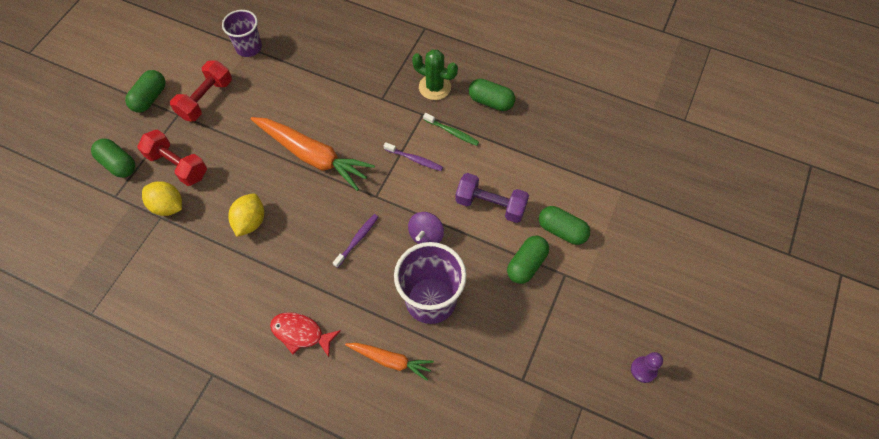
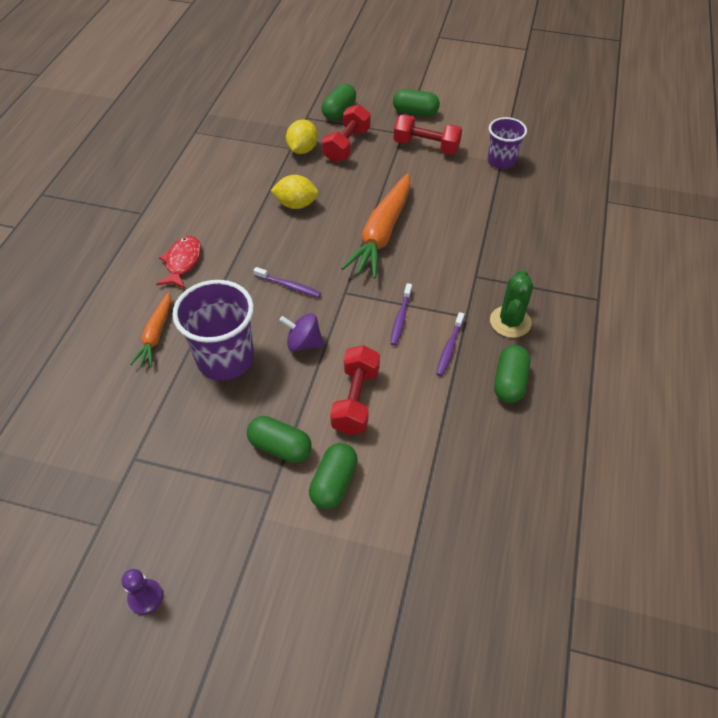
camera: 80 degrees right, 10 degrees down
(452, 132) = (449, 348): green toothbrush -> purple toothbrush
(490, 205) = (355, 400): purple dumbbell -> red dumbbell

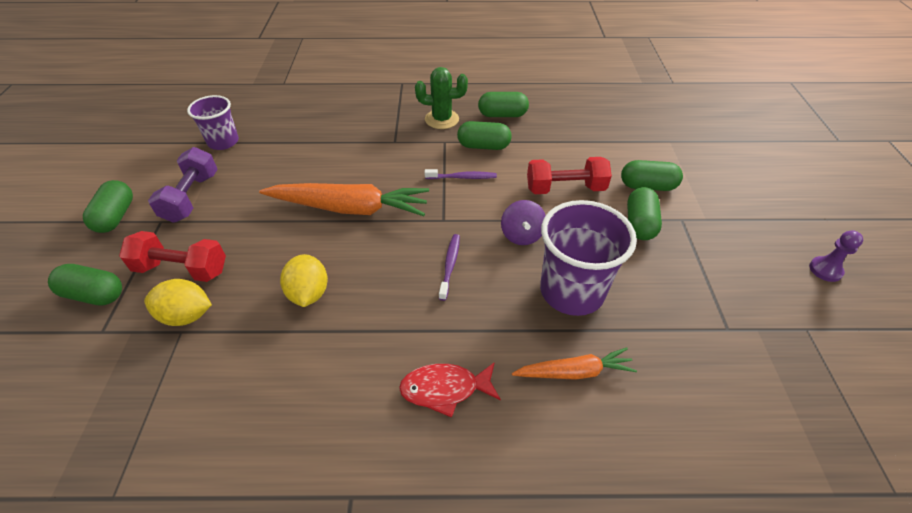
camera: 105 degrees left, 5 degrees down
(426, 146) = (191, 197): red dumbbell -> purple dumbbell
(449, 348) = (483, 146): purple toothbrush -> green capsule

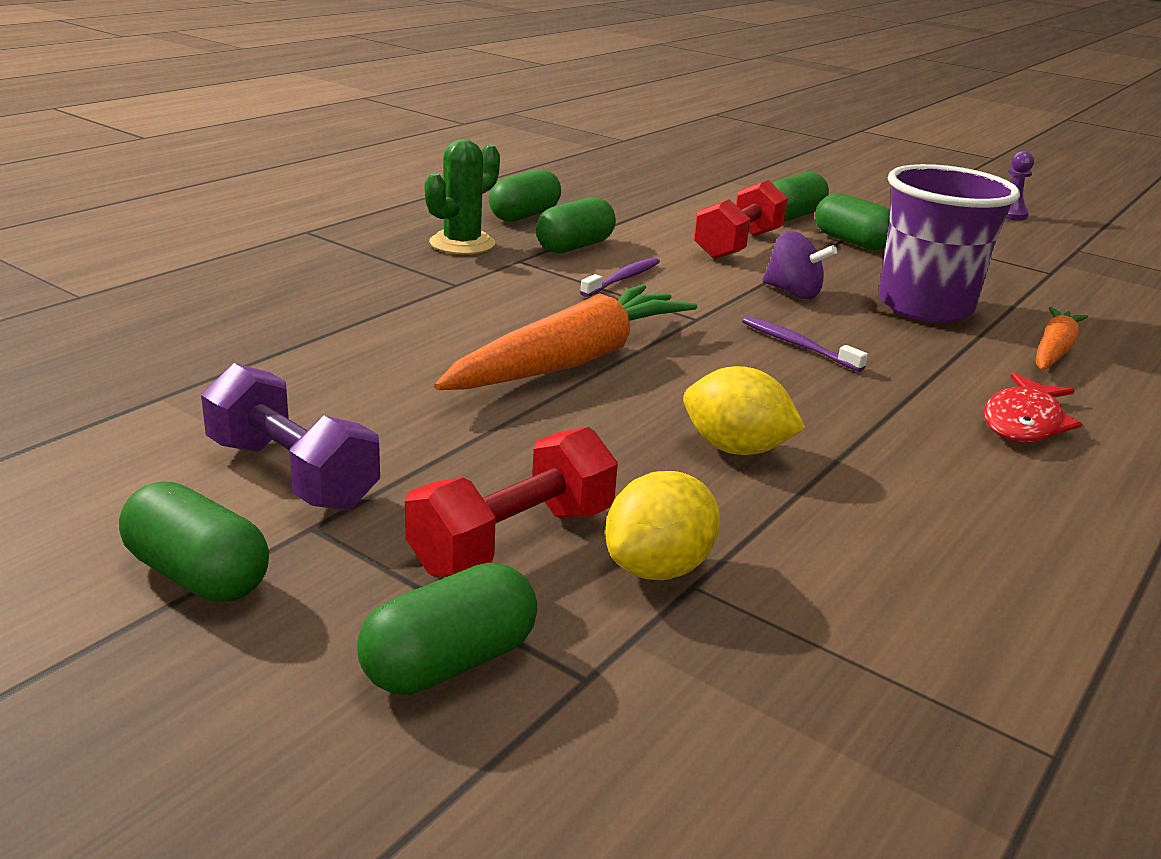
camera: 55 degrees left, 20 degrees down
(223, 142) = (159, 397): purple cup -> none

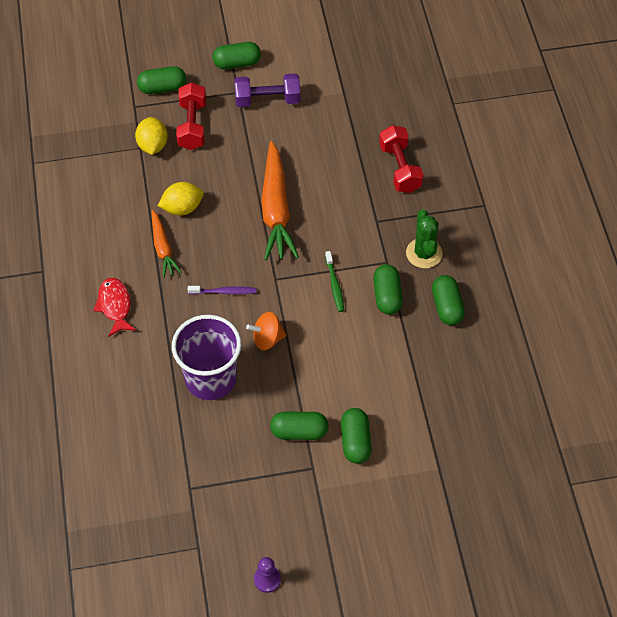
camera: 135 degrees right, 30 degrees up
(449, 662) = (162, 88): green capsule -> green capsule turned 75 degrees clockwise
(622, 279) = (334, 285): purple toothbrush -> green toothbrush
(738, 245) = (336, 370): red dumbbell -> red dumbbell (399, 168)
(793, 293) = (267, 339): purple spinning top -> orange spinning top
(1053, 350) = (137, 382): orange carrot -> orange carrot (163, 248)

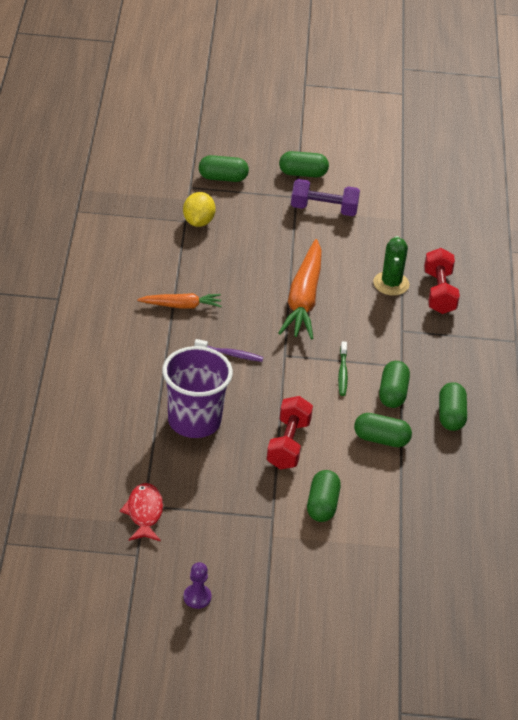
camera: 10 degrees right, 15 degrees down
(115, 306) = (119, 342): red fish -> red fish (144, 513)
(163, 248) = (181, 306): orange carrot -> orange carrot turned 90 degrees counterclockwise
(182, 208) = (211, 278): yellow lemon -> none
(192, 125) = (242, 214): red dumbbell -> red dumbbell (288, 444)
(267, 339) = (261, 402): orange spinning top -> none
(299, 431) = (268, 484): green capsule -> green capsule (381, 439)
(424, 253) = (441, 367): green cactus -> green cactus (391, 284)

